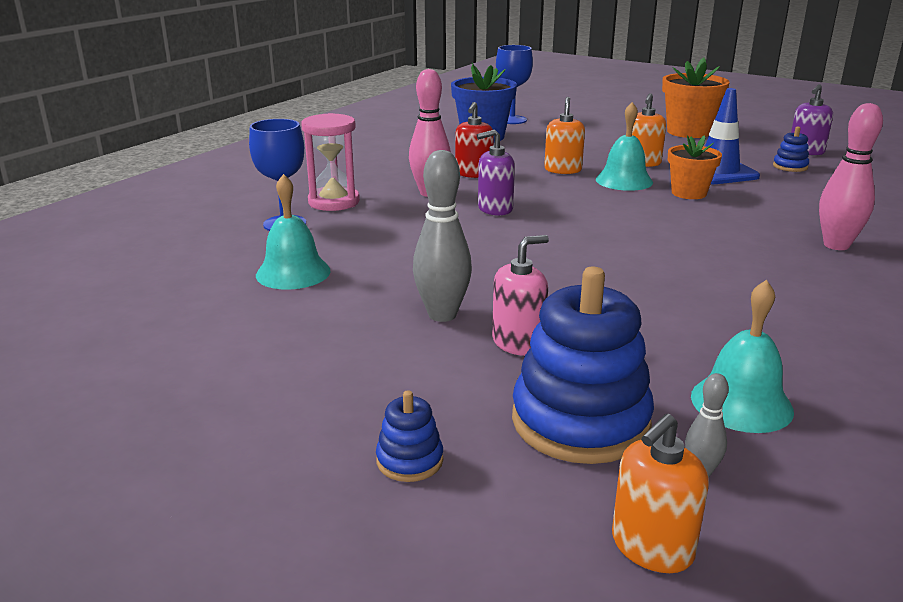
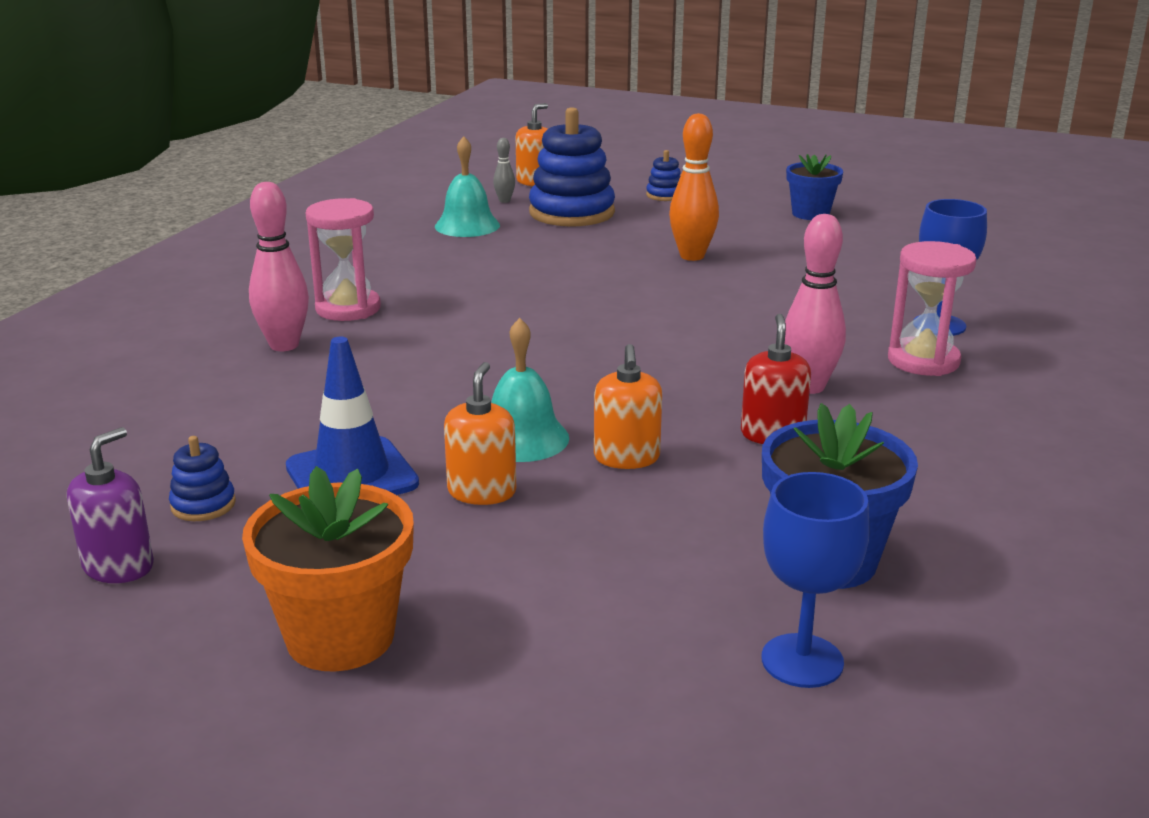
camera: 170 degrees right, 0 degrees up
(223, 382) = (810, 214): none -> blue flower pot
(293, 272) = (856, 277): turquoise bell -> none
(442, 315) = (692, 256): grey bowling pin -> orange bowling pin
(495, 209) = (702, 366): purple soap dispenser -> none
(518, 343) = (622, 244): pink soap dispenser -> none
(688, 193) = (425, 418): orange flower pot -> none
(809, 276) = (348, 308): none -> pink hourglass

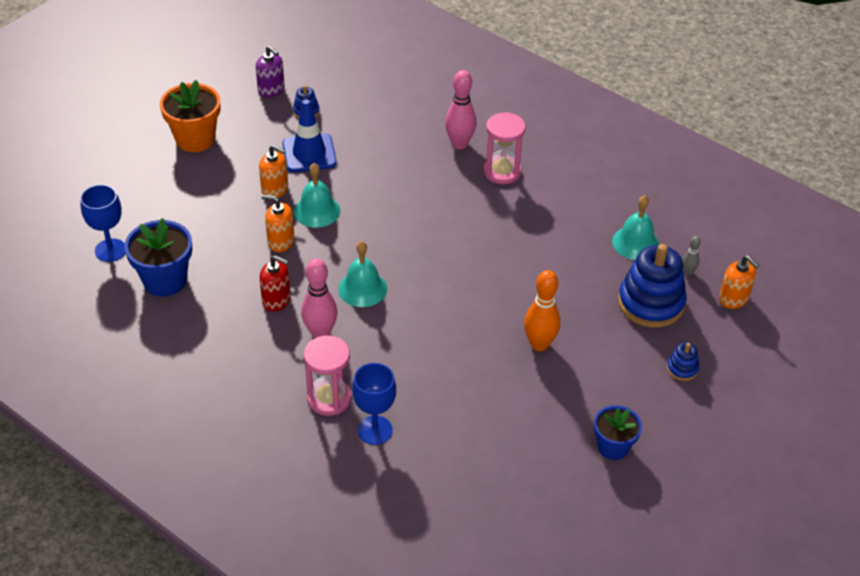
camera: 105 degrees right, 20 degrees up
(685, 371) = (362, 288): none -> turquoise bell

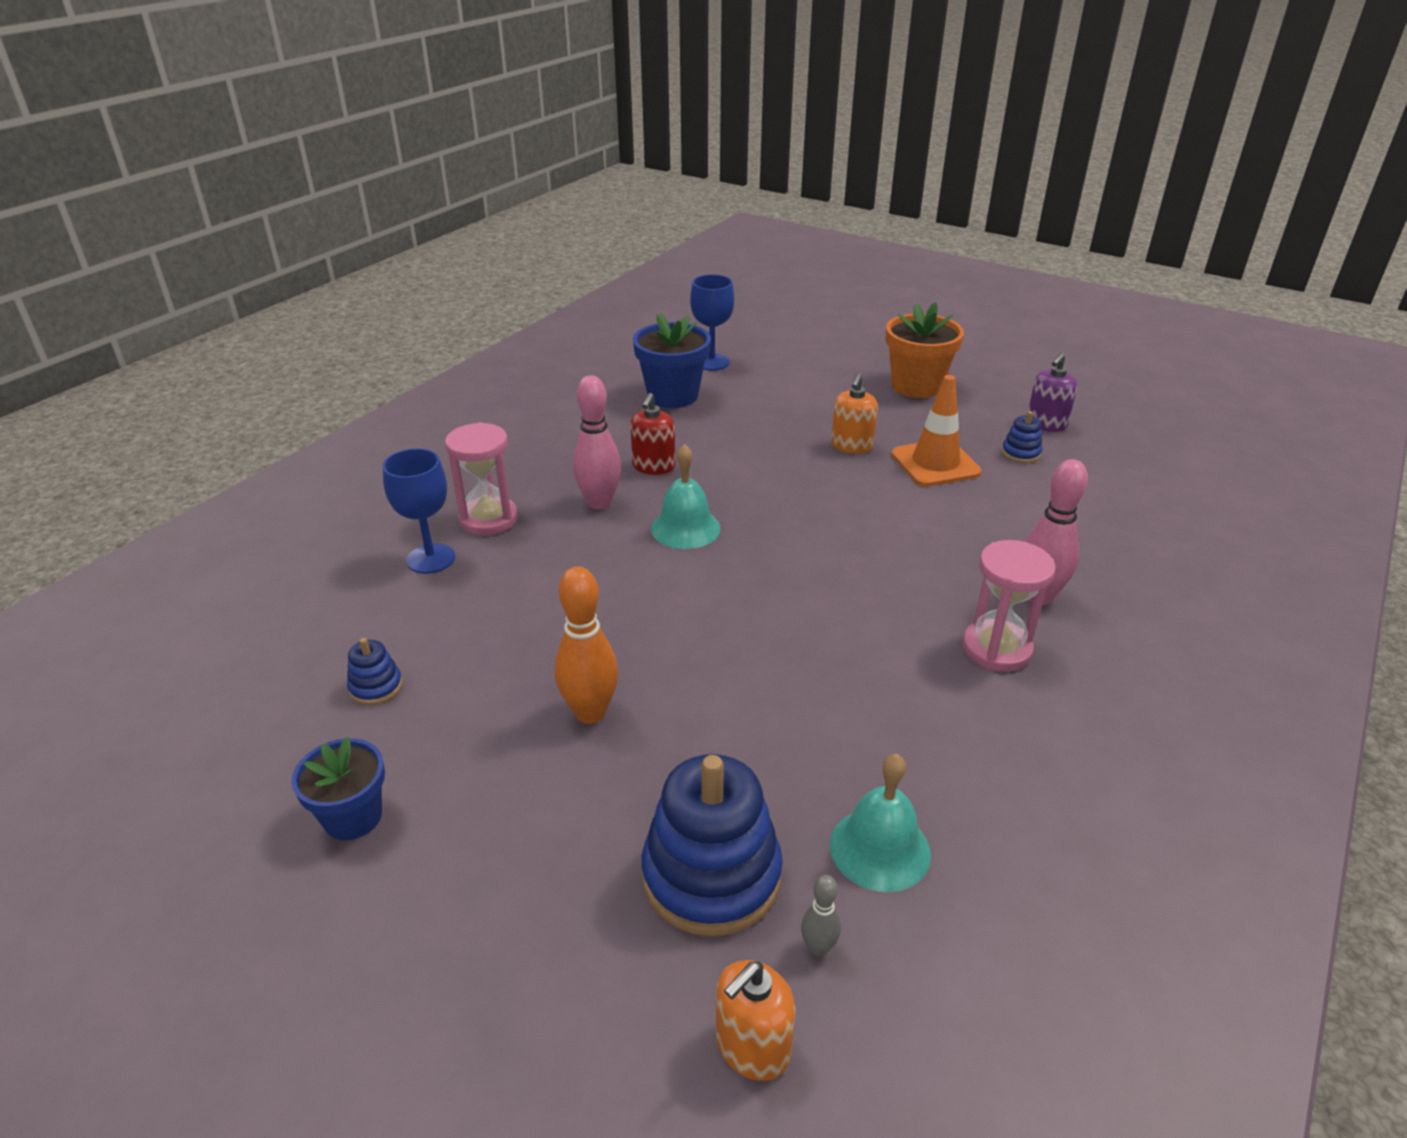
camera: 85 degrees right, 10 degrees down
(280, 241) = (757, 459): orange soap dispenser -> none
(309, 153) = (935, 463): blue traffic cone -> orange traffic cone
(317, 211) = (824, 480): turquoise bell -> none
(682, 368) = (534, 931): blue stacking toy -> blue stacking toy (376, 687)

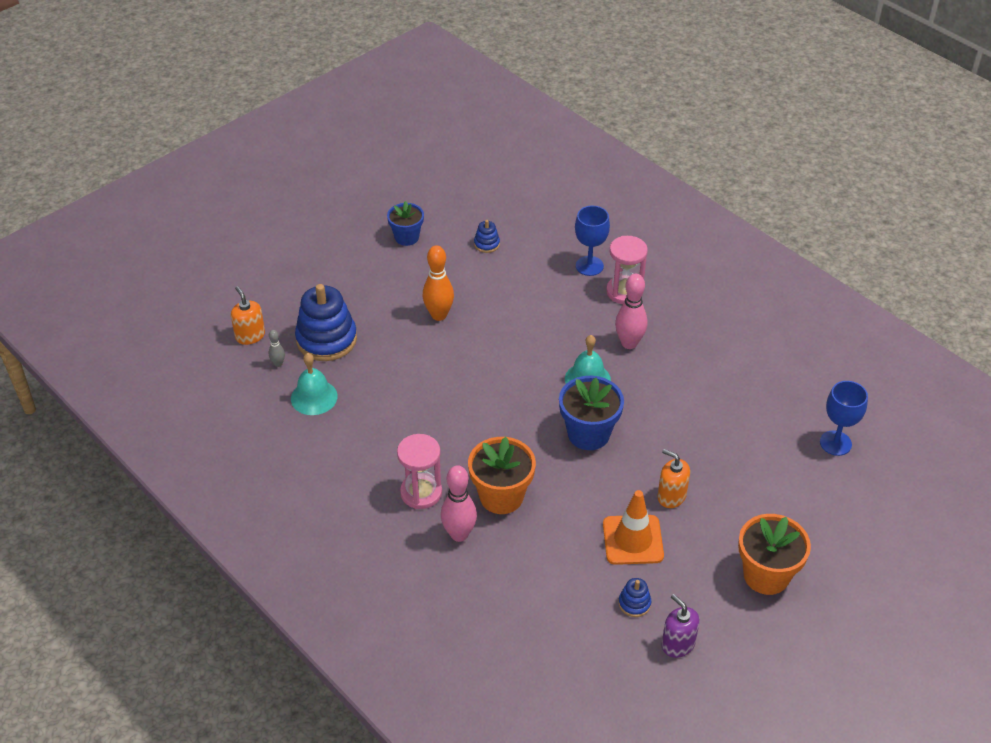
camera: 105 degrees right, 10 degrees up
(653, 466) = (668, 377): red soap dispenser -> none
(673, 396) = (776, 406): blue flower pot -> blue flower pot (588, 434)
(945, 570) = (501, 496): none -> orange flower pot

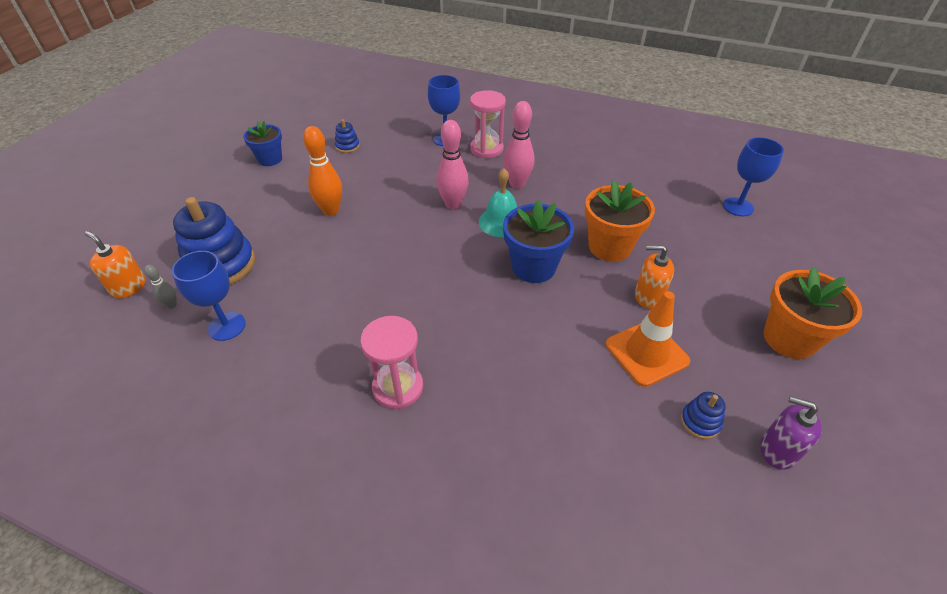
camera: 25 degrees left, 0 degrees up
(314, 397) = (227, 326): turquoise bell -> blue goblet
(459, 534) = (466, 420): pink bowling pin -> pink bowling pin (453, 204)
(501, 496) = (488, 358): orange flower pot -> orange flower pot (609, 247)

